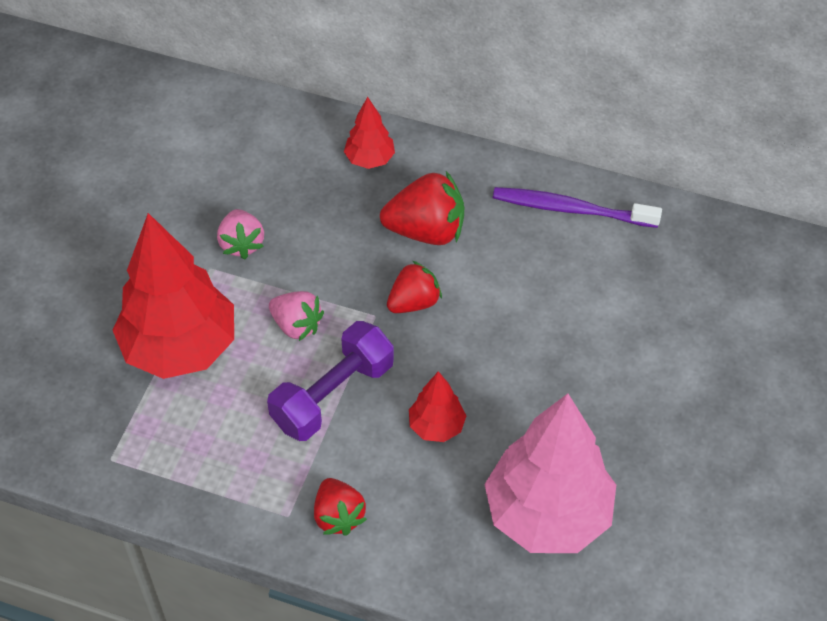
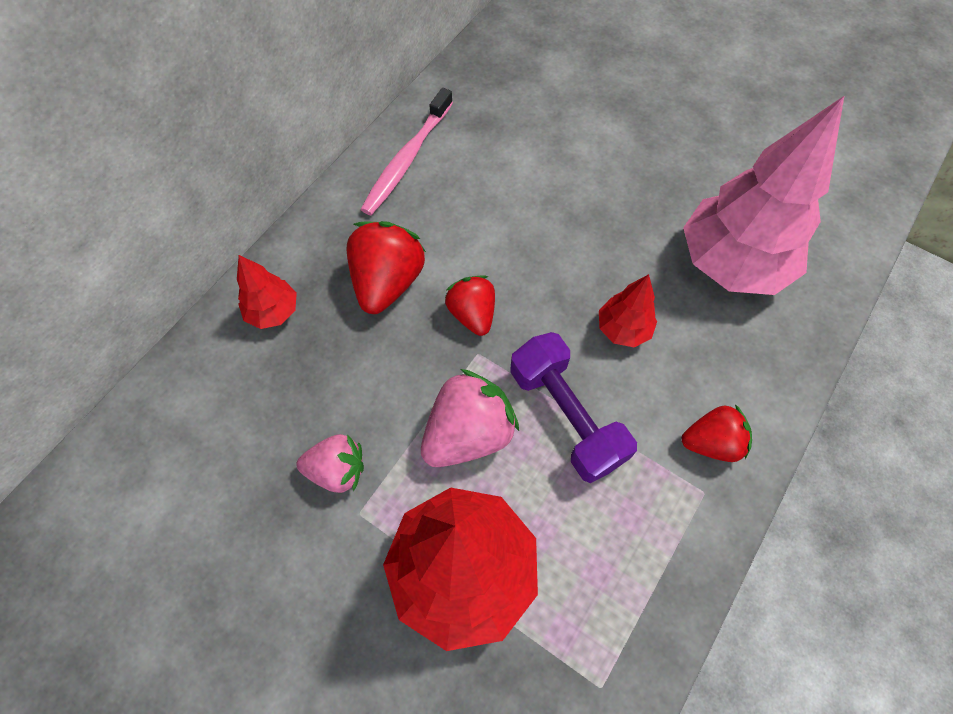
camera: 75 degrees left, 10 degrees up
(296, 325) = (468, 433): pink strawberry -> pink strawberry, size x1.54
(571, 209) = (407, 159): purple toothbrush -> pink toothbrush

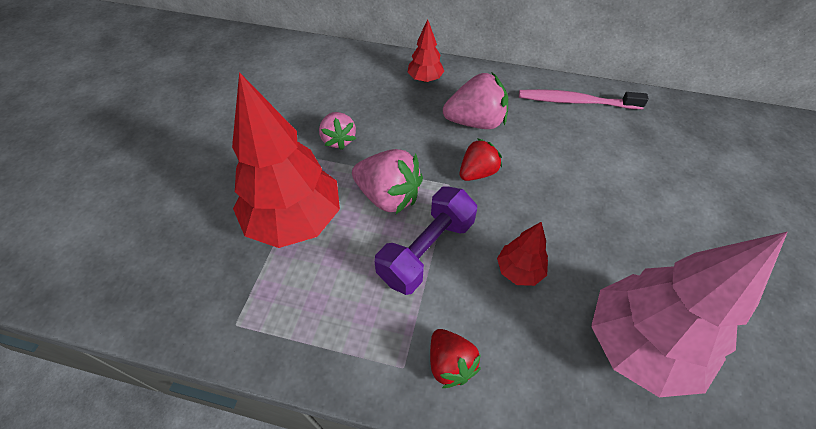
camera: 70 degrees right, 10 degrees down
(387, 282) = (475, 122): red strawberry -> pink strawberry

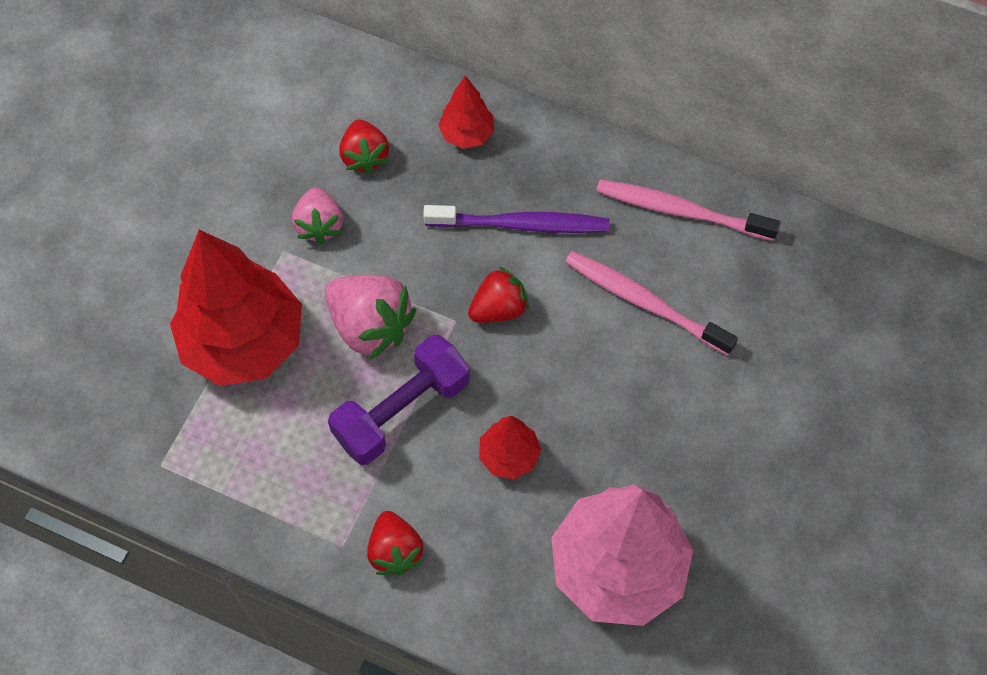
camera: 10 degrees right, 10 degrees up
(361, 98) = (365, 156): none -> red strawberry
(475, 122) = (520, 224): pink strawberry -> purple toothbrush
(576, 155) = (645, 303): none -> pink toothbrush

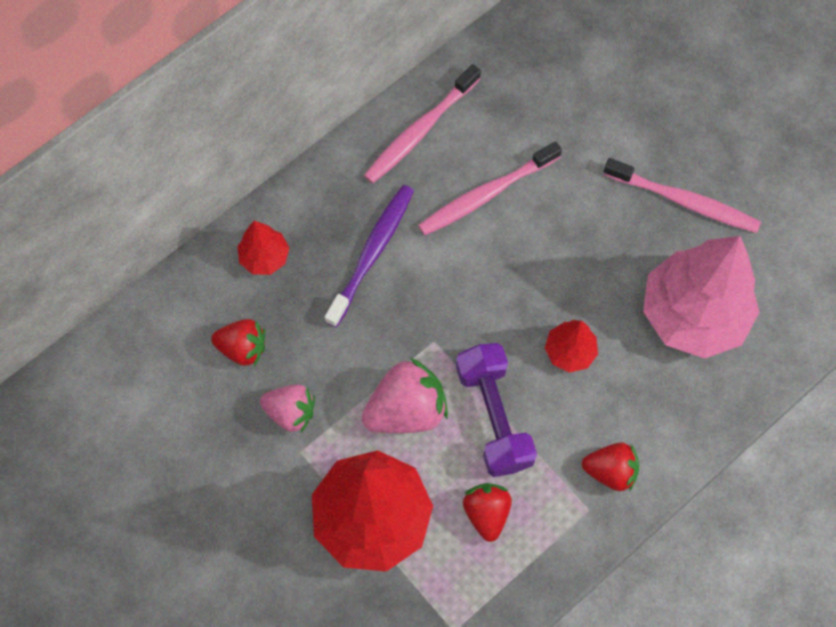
camera: 65 degrees left, 5 degrees up
(498, 308) = (439, 304): red strawberry -> red strawberry (486, 513)
(749, 505) = (683, 201): none -> pink toothbrush

